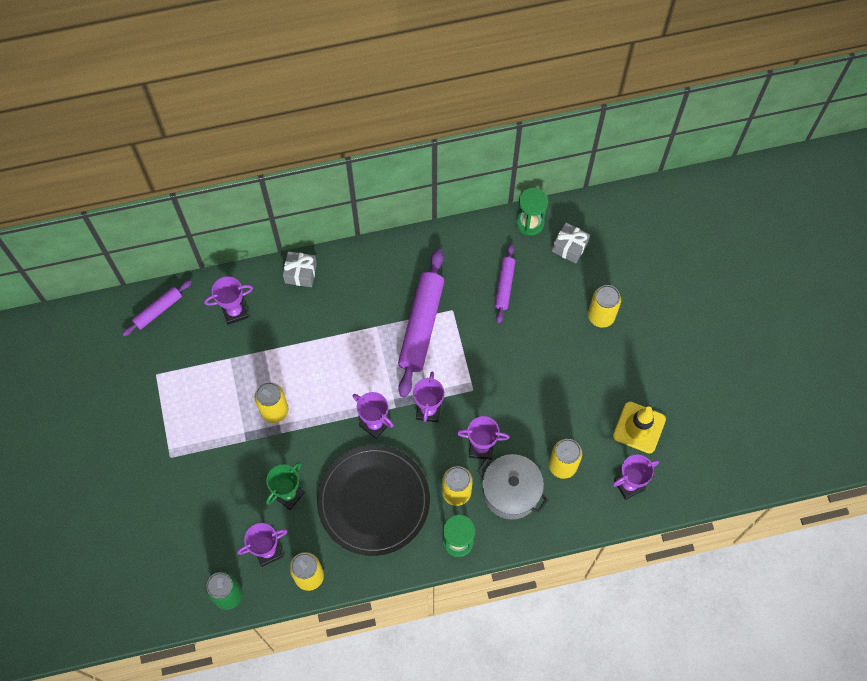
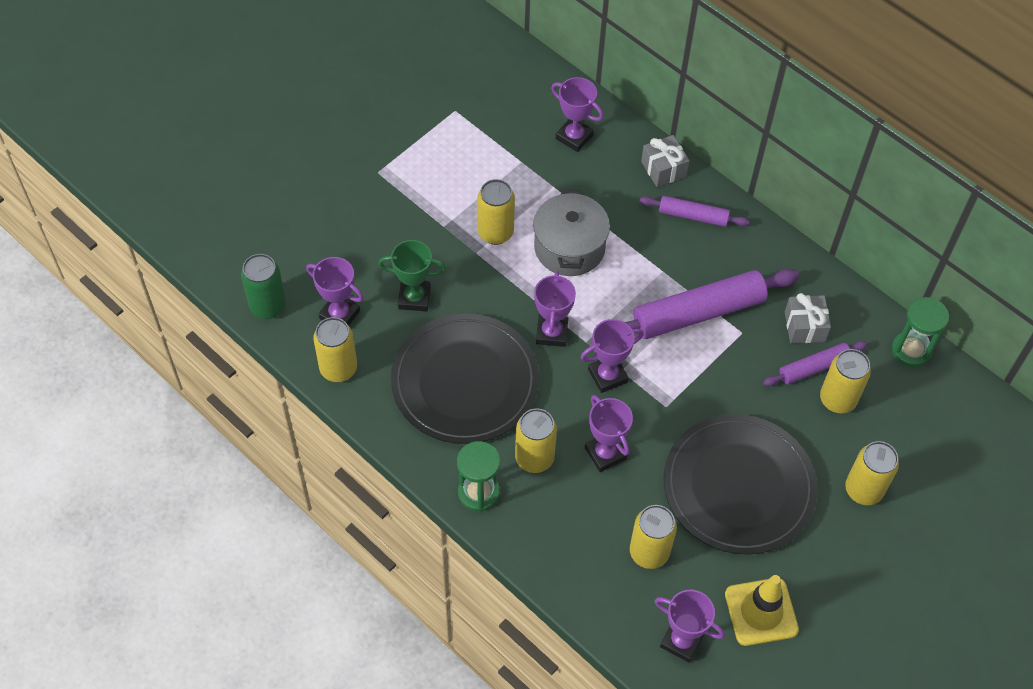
camera: 55 degrees right, 10 degrees down
(158, 310) = (523, 73): purple rolling pin -> purple rolling pin (693, 216)
(511, 492) = (577, 514): grey pot -> grey pot (569, 247)
(534, 288) = (837, 399): none -> yellow can
(553, 385) = (738, 486): none -> black plate
(569, 247) = (918, 408): grey gift -> grey gift (804, 326)

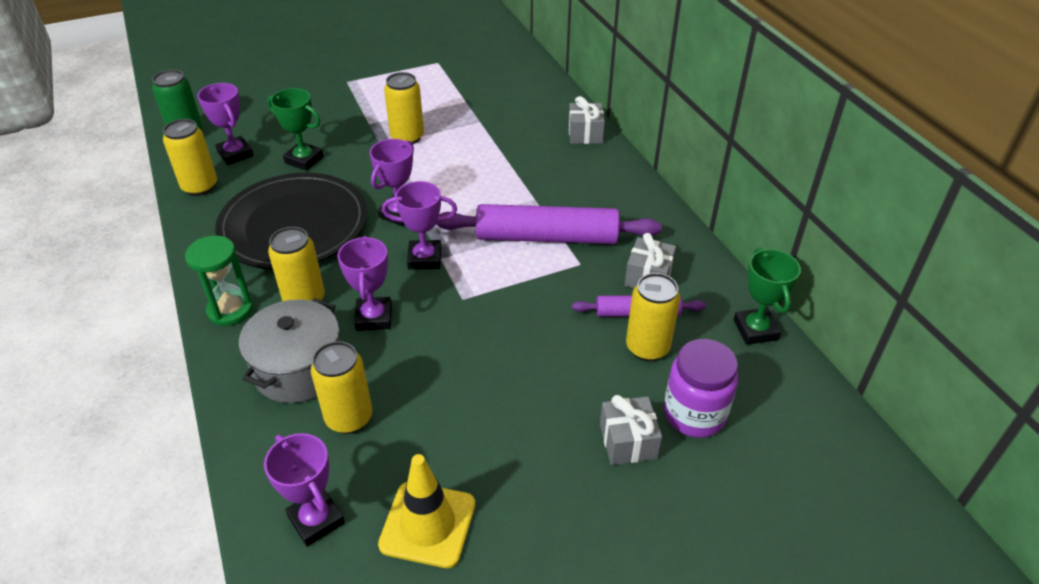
camera: 25 degrees right, 15 degrees down
(569, 247) = (462, 162): grey pot -> grey pot (299, 369)
(574, 137) = (522, 97): purple trophy -> none
(693, 216) = (590, 170): purple rolling pin -> none
(738, 486) = (488, 390): black plate -> none
(863, 490) = (628, 441): yellow can -> grey gift
(899, 448) = (694, 414): none -> purple jar
(911, 350) = (755, 330): green hourglass -> green trophy

